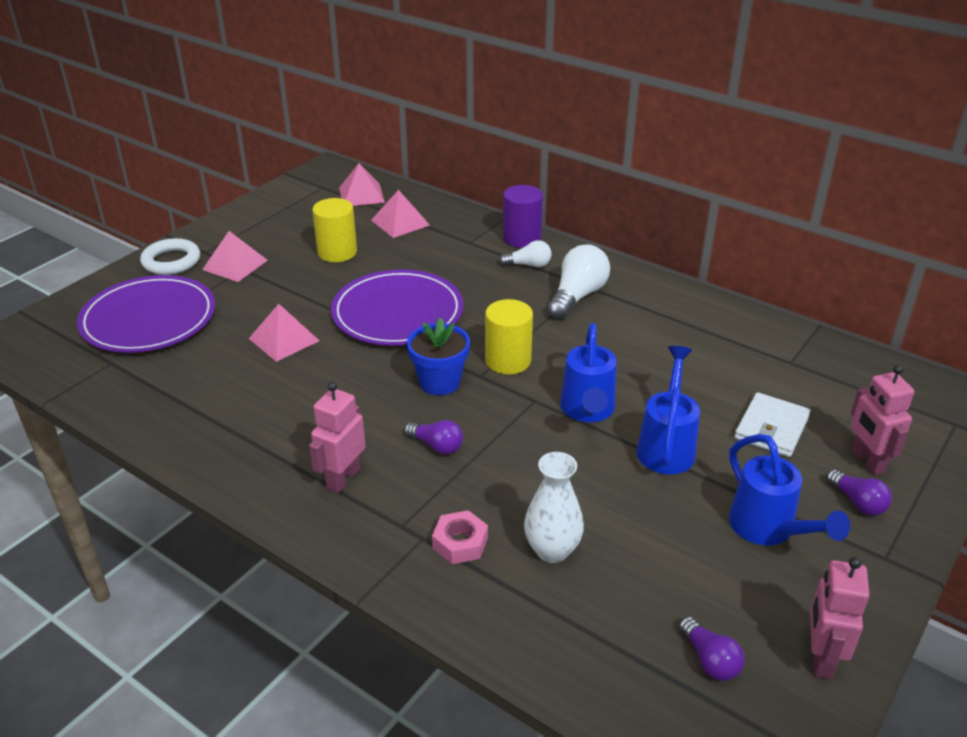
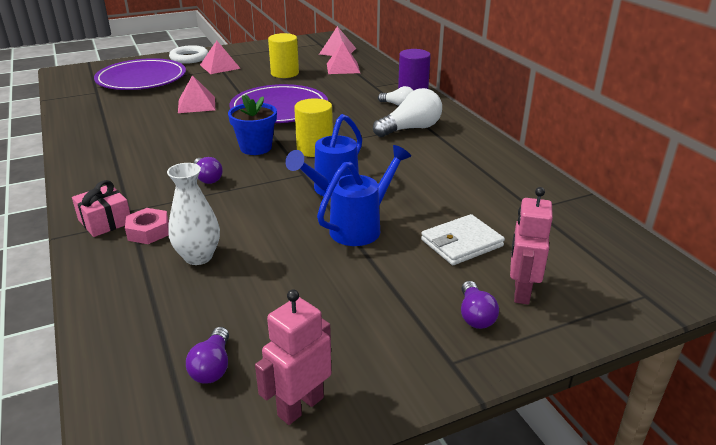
camera: 30 degrees right, 5 degrees down
(343, 478) = (131, 176): pink robot -> none
(393, 551) = (105, 221): none -> pink gift
(769, 530) = (372, 305): blue watering can -> none

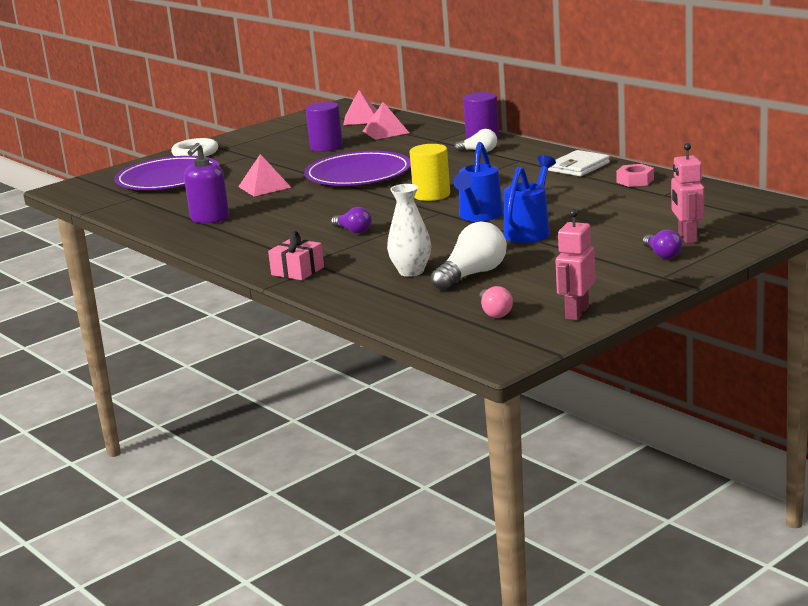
camera: 15 degrees left, 10 degrees down
(117, 130) = (209, 219): none -> purple soap dispenser
(148, 231) = (346, 268): pink nut -> pink nut (635, 181)
(212, 367) = (494, 312): purple light bulb -> pink light bulb
(220, 66) = (243, 154): pink pyramid -> none
(256, 148) = (372, 204): blue flower pot -> none
(284, 73) = (326, 147): yellow cylinder -> purple cylinder
(410, 129) = (509, 165): white light bulb -> white light bulb (472, 275)
(461, 243) = (621, 223): white wallet -> white wallet (578, 167)

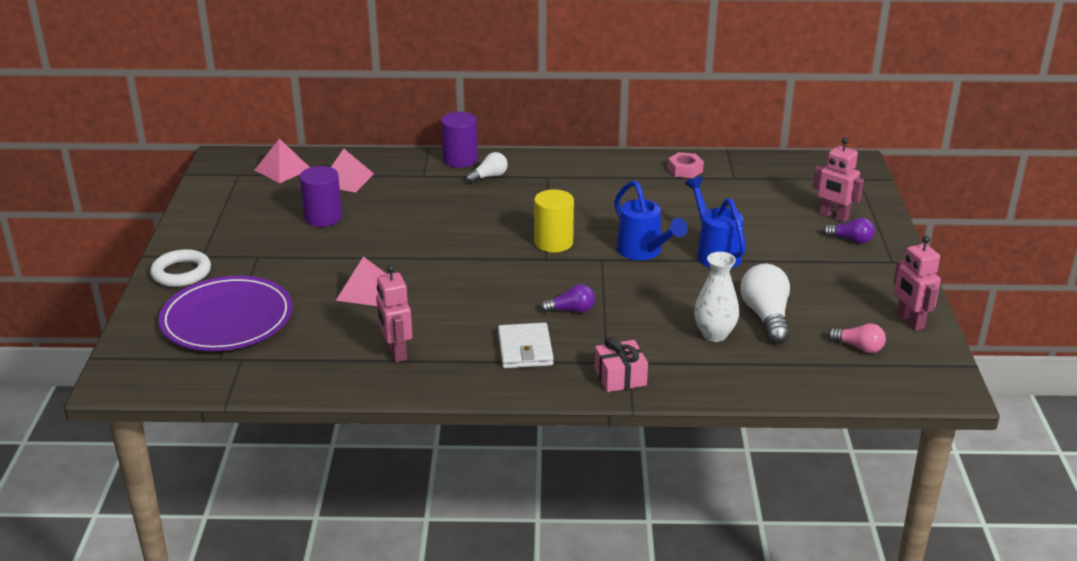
camera: 50 degrees left, 10 degrees up
(209, 219) = (396, 352): purple soap dispenser -> pink robot
(358, 174) = (431, 241): purple plate -> none
(578, 167) = (612, 168): white wallet -> white wallet (525, 349)

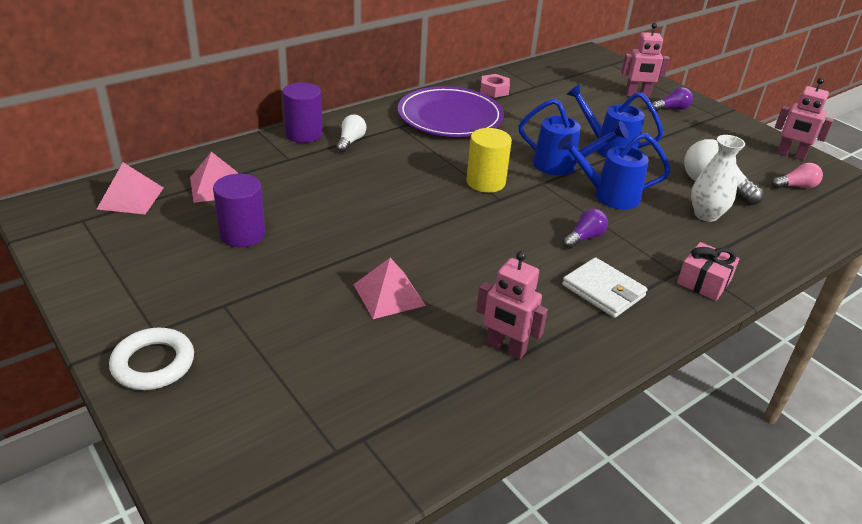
camera: 40 degrees left, 5 degrees up
(227, 319) = (283, 396): purple plate -> purple plate (450, 116)
(646, 288) = (608, 195): none -> blue watering can

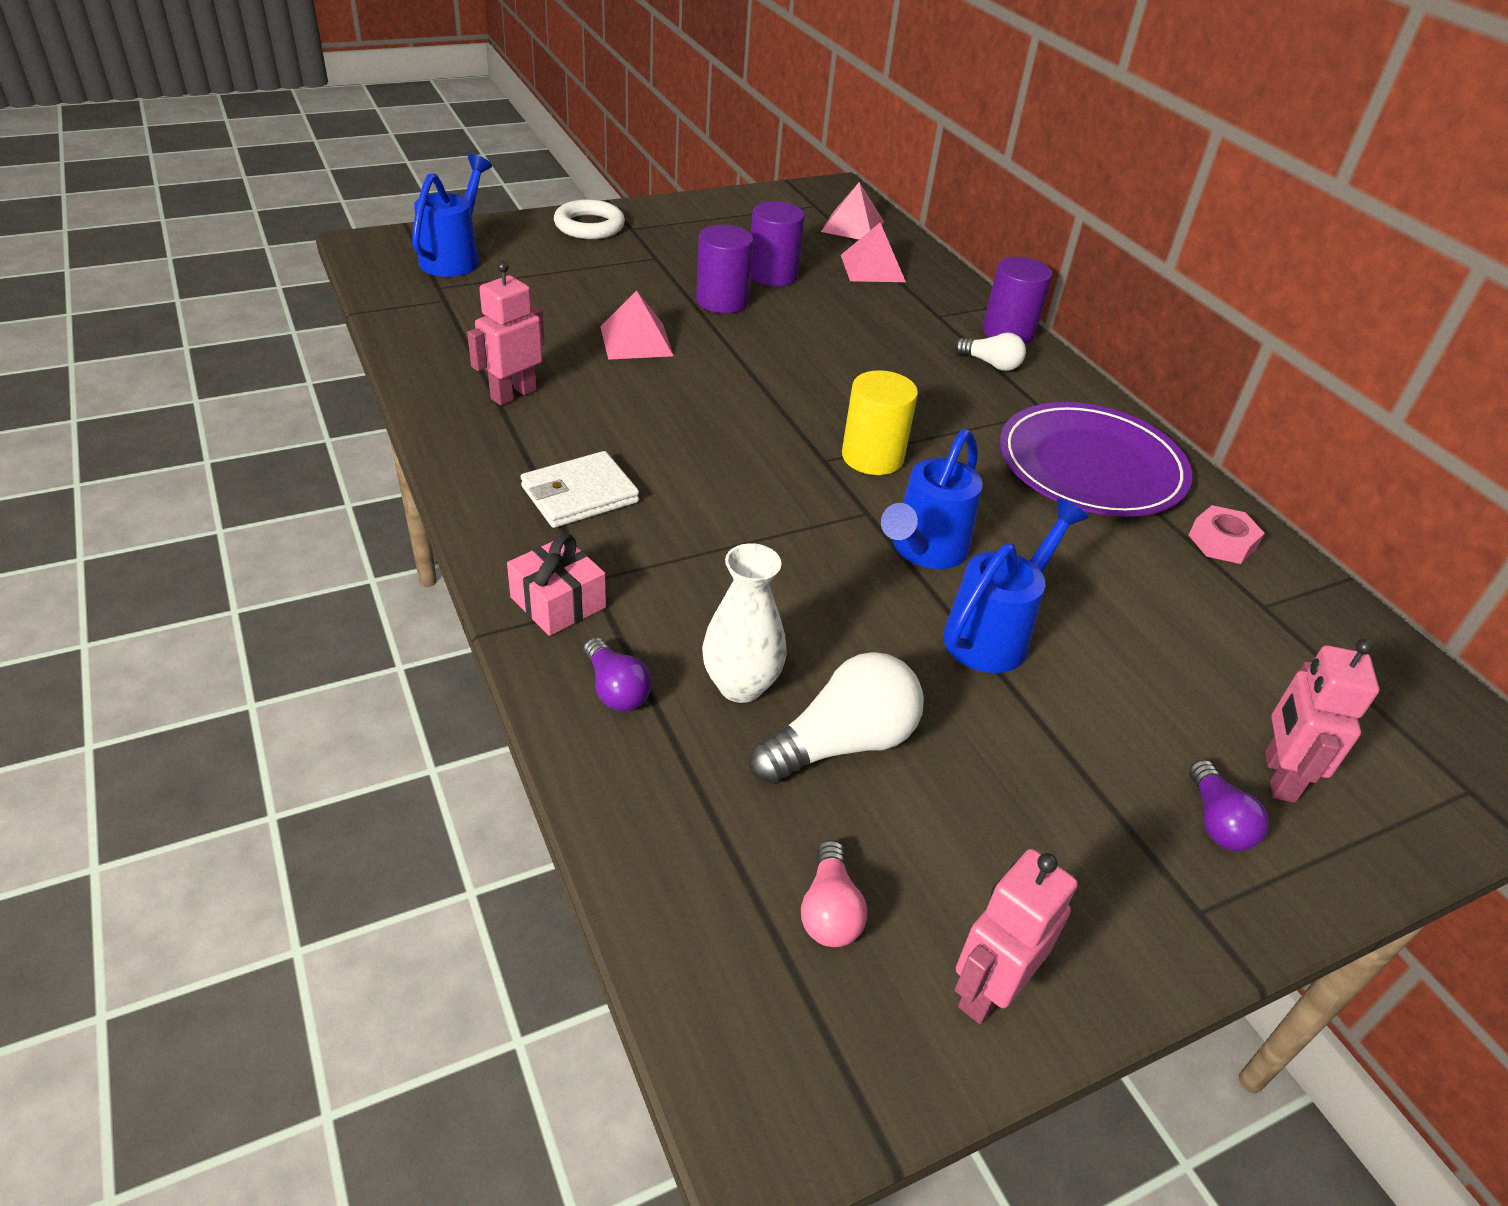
camera: 100 degrees right, 5 degrees up
(301, 257) = (722, 301): none -> purple cylinder
(584, 238) = (706, 514): purple light bulb -> purple light bulb (616, 689)
(608, 195) = (821, 577): blue watering can -> blue watering can (455, 257)

